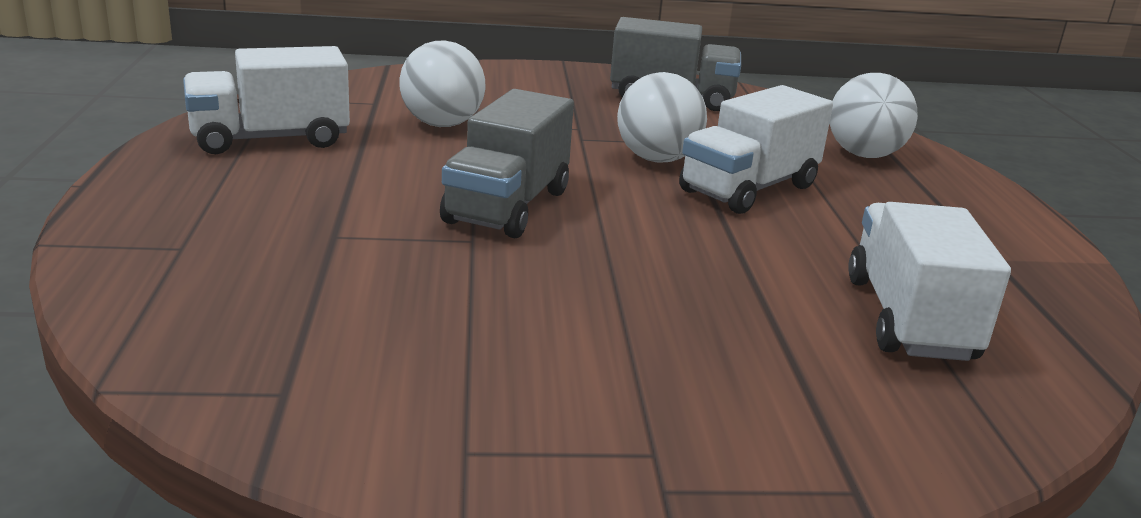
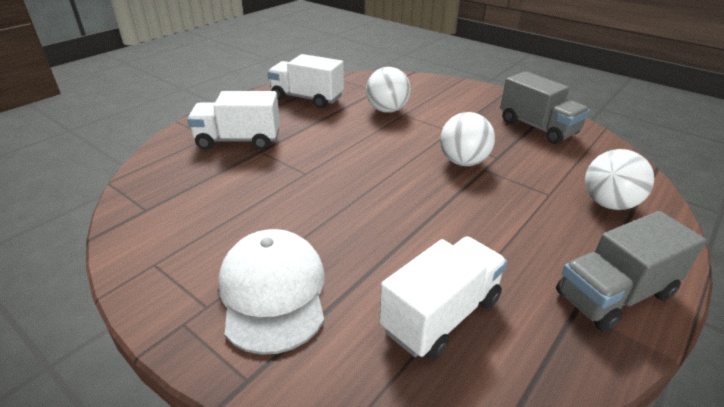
camera: 45 degrees right, 10 degrees up
(508, 206) = (346, 162): grey truck -> grey truck (615, 295)
(707, 391) = (273, 292): none -> white cap
(749, 189) = (486, 198): white truck -> white truck (238, 140)

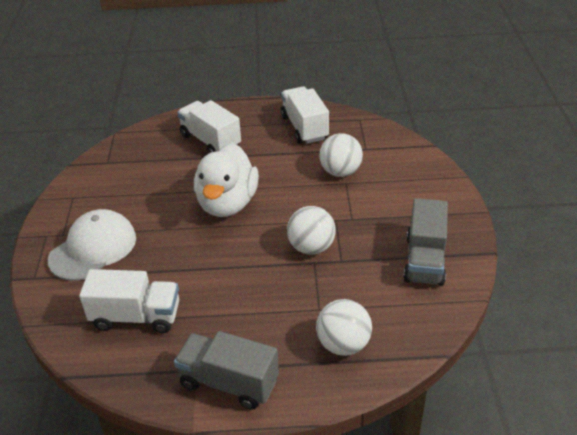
camera: 50 degrees right, 5 degrees up
(342, 172) = (227, 203): none -> white duck

